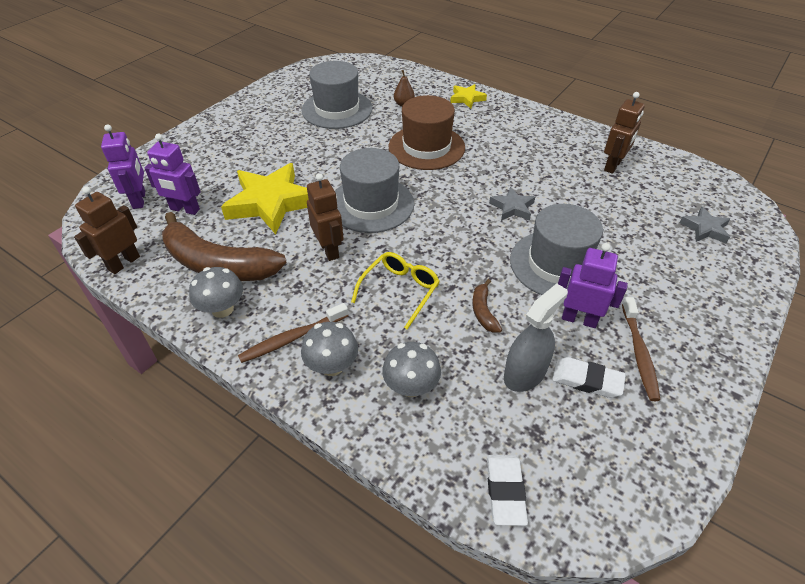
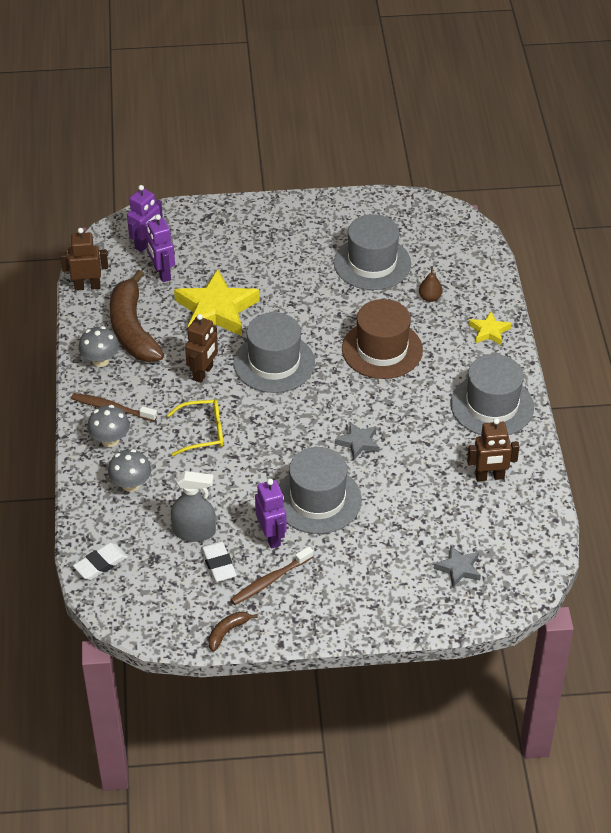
camera: 50 degrees right, 0 degrees up
(483, 311) = (228, 484): brown banana -> brown banana (227, 632)
(540, 131) = (492, 405): none -> grey hat

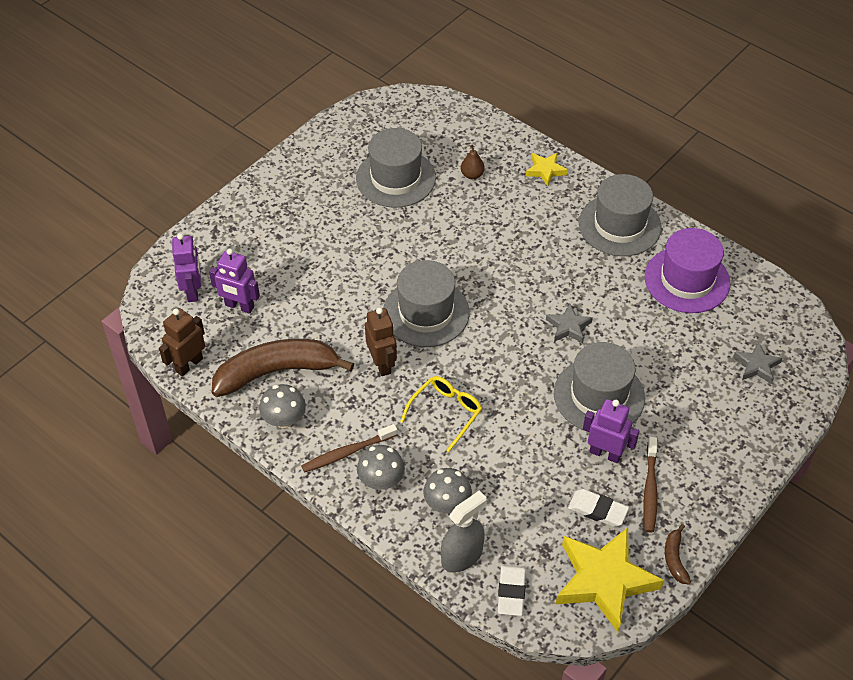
camera: 45 degrees left, 5 degrees up
(133, 329) = (276, 372): brown banana -> brown banana turned 135 degrees clockwise
(194, 531) = (545, 500): grey spray bottle -> grey spray bottle (462, 556)
(216, 310) = (325, 304): yellow star -> yellow star (604, 580)
(382, 349) = (490, 241): brown hat -> none
(489, 477) = (687, 280): brown robot -> purple hat

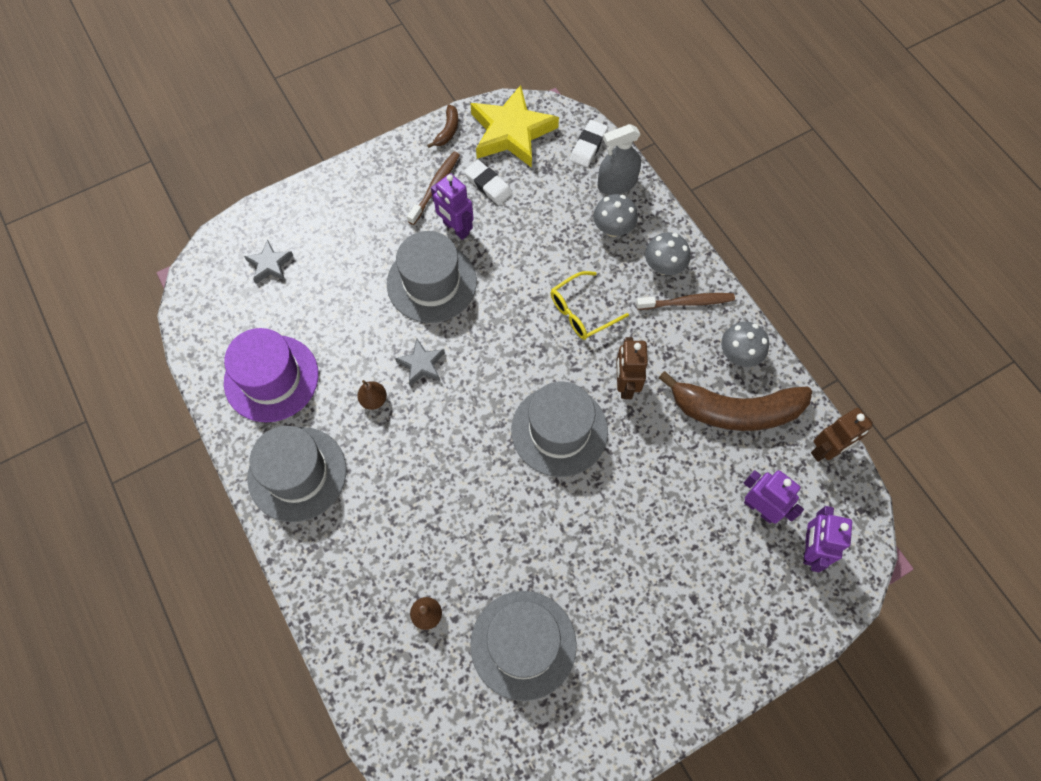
camera: 160 degrees left, 15 degrees up
(545, 170) = (335, 589): yellow star -> none
(592, 289) = (374, 400): none -> brown pear

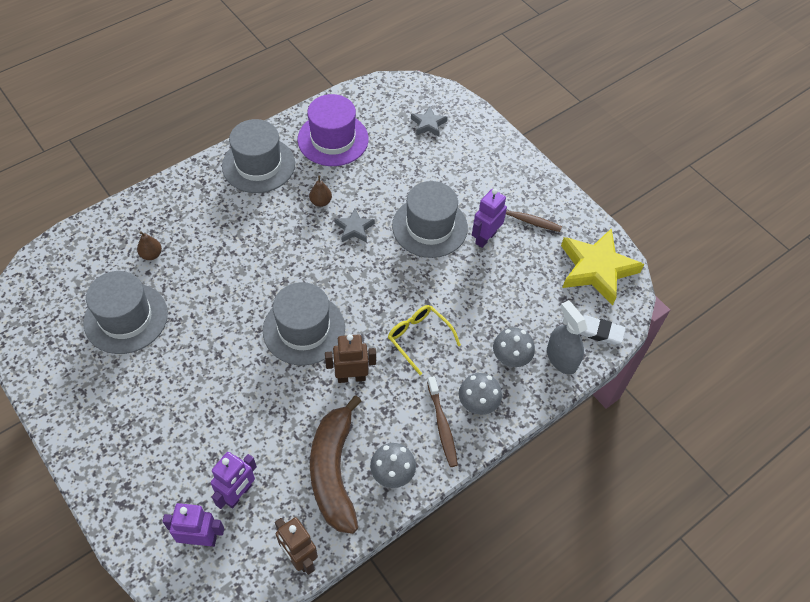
camera: 80 degrees right, 10 degrees down
(447, 130) = (584, 221): brown banana -> none
(488, 184) = (535, 257): white eraser -> none

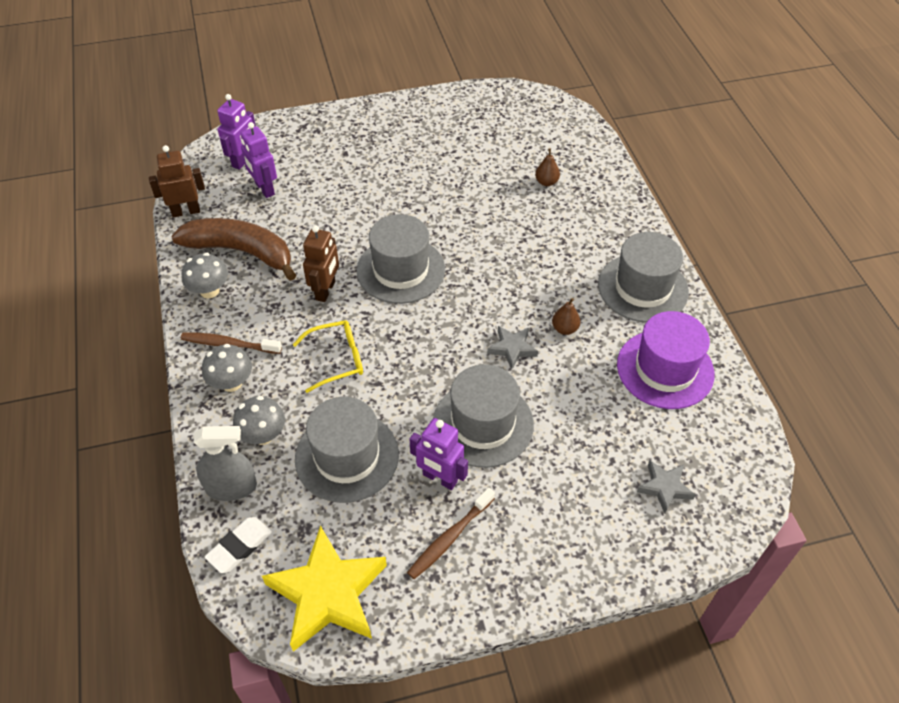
camera: 115 degrees right, 5 degrees down
(126, 318) = (479, 154): grey hat -> grey hat (347, 456)
(485, 238) = (439, 478): purple robot -> purple robot turned 150 degrees clockwise

